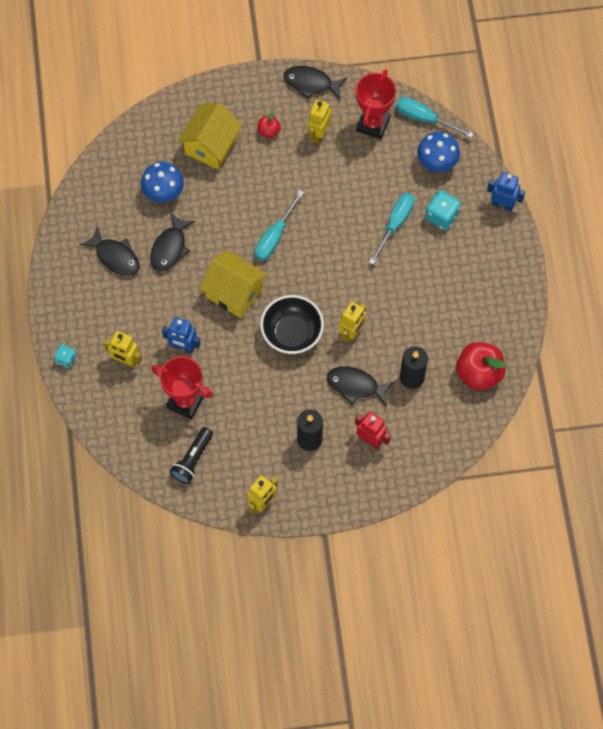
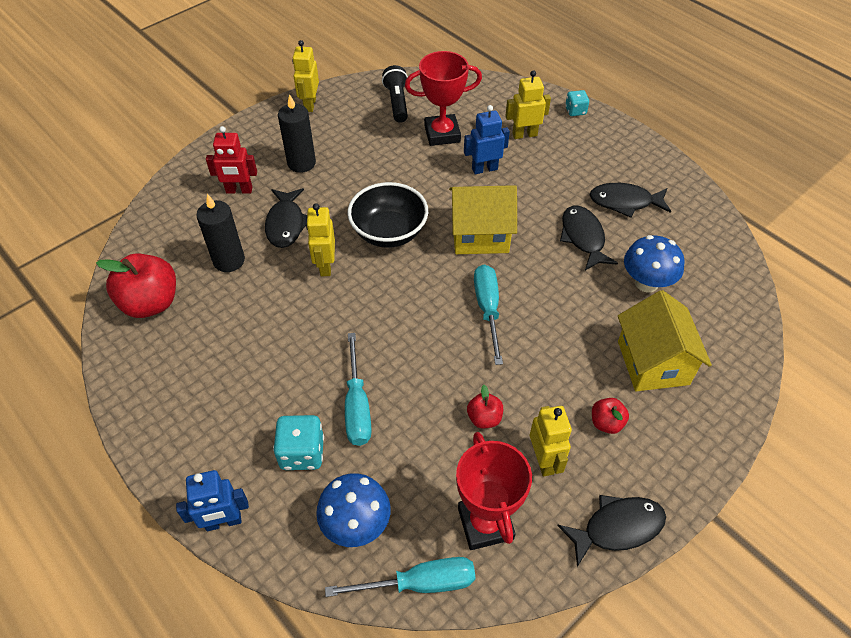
camera: 145 degrees right, 15 degrees down
(331, 174) = (484, 418): none -> red apple
(356, 386) = (286, 224): black fish -> black fish turned 105 degrees clockwise

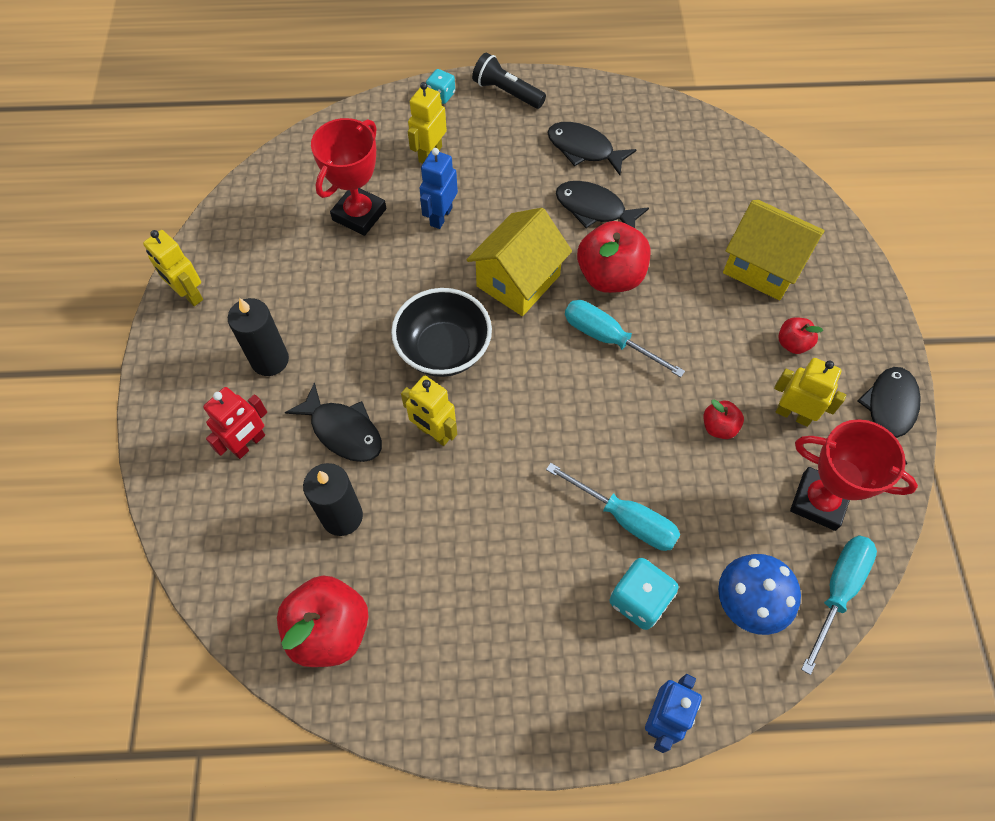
camera: 50 degrees left, 10 degrees up
(397, 102) = (273, 218): black flashlight -> black flashlight (506, 92)
(539, 279) = (610, 276): none -> red apple
(625, 202) = (584, 149): black fish -> black fish turned 75 degrees clockwise
(646, 283) = (682, 206): blue mushroom -> none

